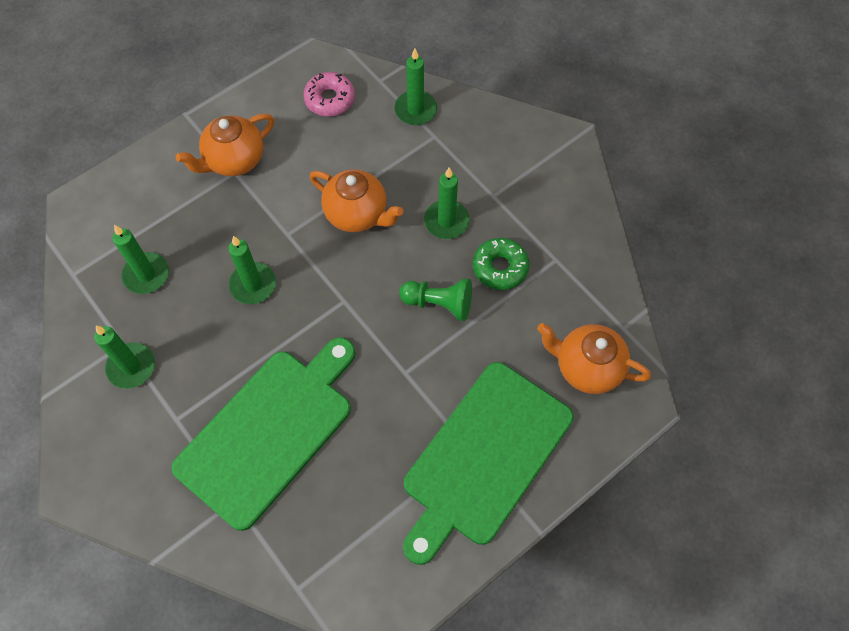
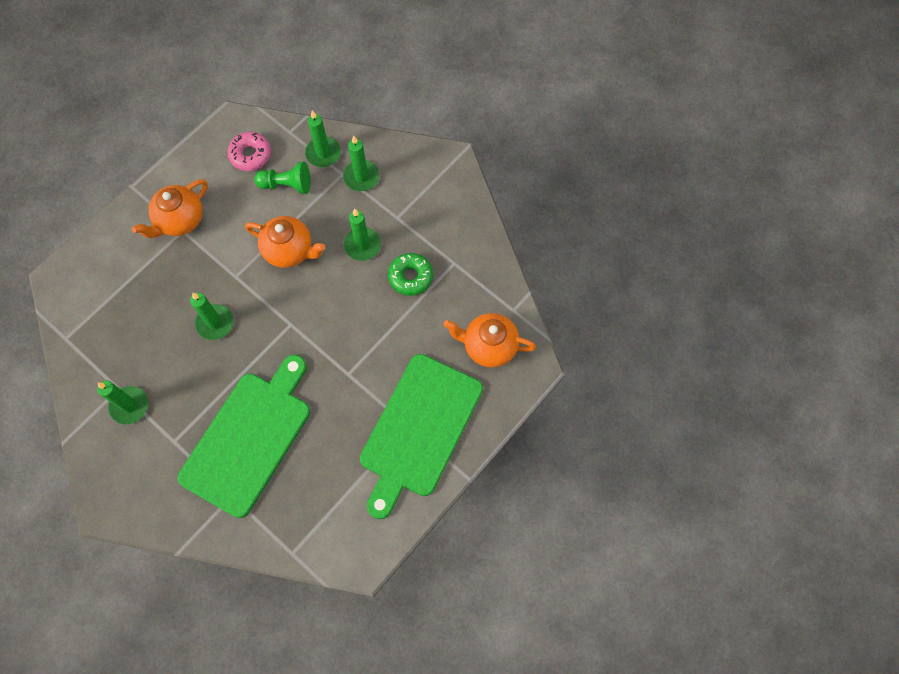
camera: 10 degrees left, 5 degrees up
(146, 275) = (126, 329): green candle -> green candle (361, 177)
(439, 303) = (366, 314): green pawn -> green pawn (287, 185)

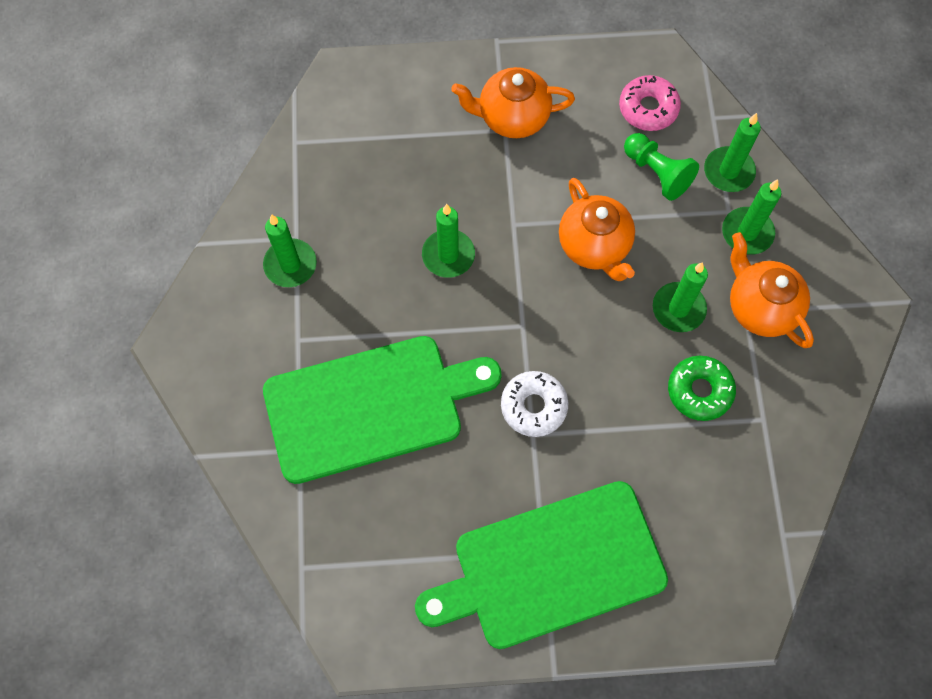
camera: 45 degrees right, 0 degrees up
(335, 359) = (533, 406): none -> white donut
(489, 346) = (715, 549): orange teapot -> orange teapot (760, 307)

